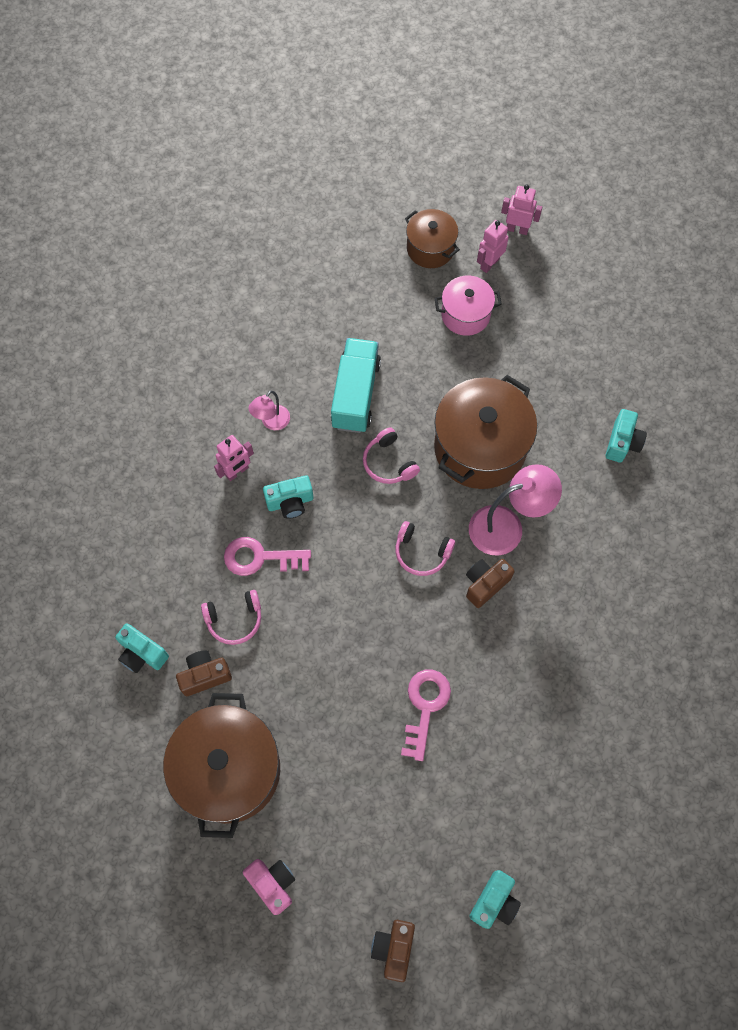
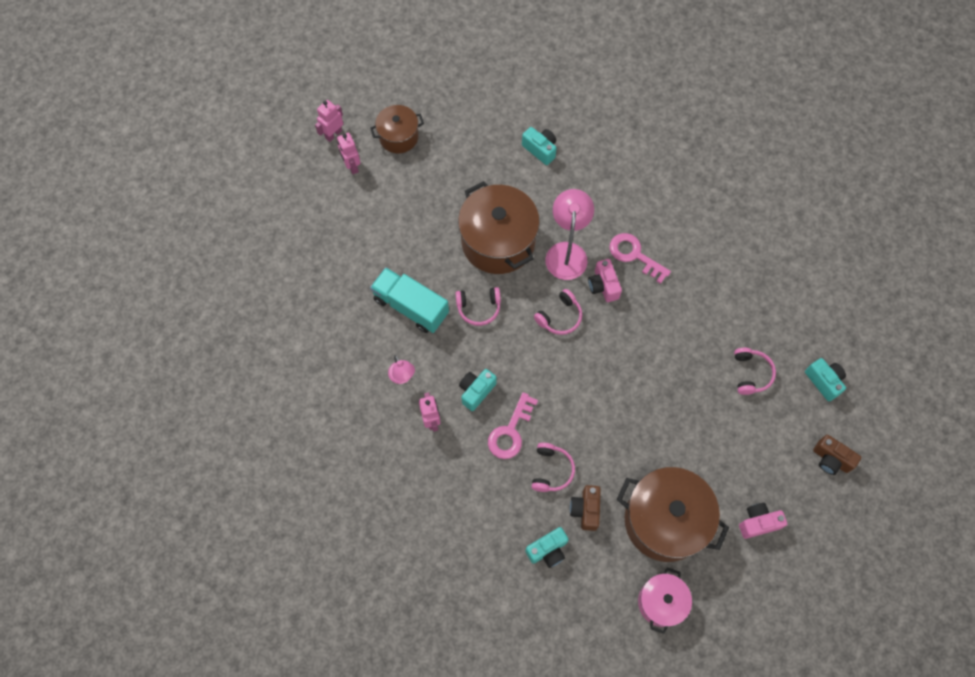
camera: 65 degrees left, 0 degrees up
(290, 502) = (476, 391): turquoise camera -> turquoise camera turned 150 degrees counterclockwise
(425, 707) = (674, 366): pink key -> pink key (634, 255)
(430, 249) = (315, 200): brown pot -> brown pot (398, 137)
(459, 804) = (751, 373): none -> pink headphones
(465, 315) = (385, 202): pink pot -> pink pot (661, 602)
(485, 584) = (603, 286): brown camera -> pink camera

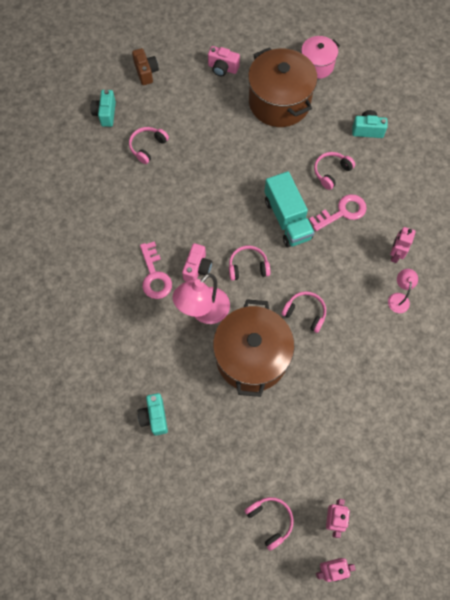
camera: 145 degrees left, 0 degrees up
(398, 137) = (270, 520): brown pot -> pink headphones
(411, 307) = (358, 349): turquoise truck -> turquoise truck (287, 219)
(476, 391) = (348, 253): turquoise camera -> none
(585, 510) = (325, 137): brown camera -> none

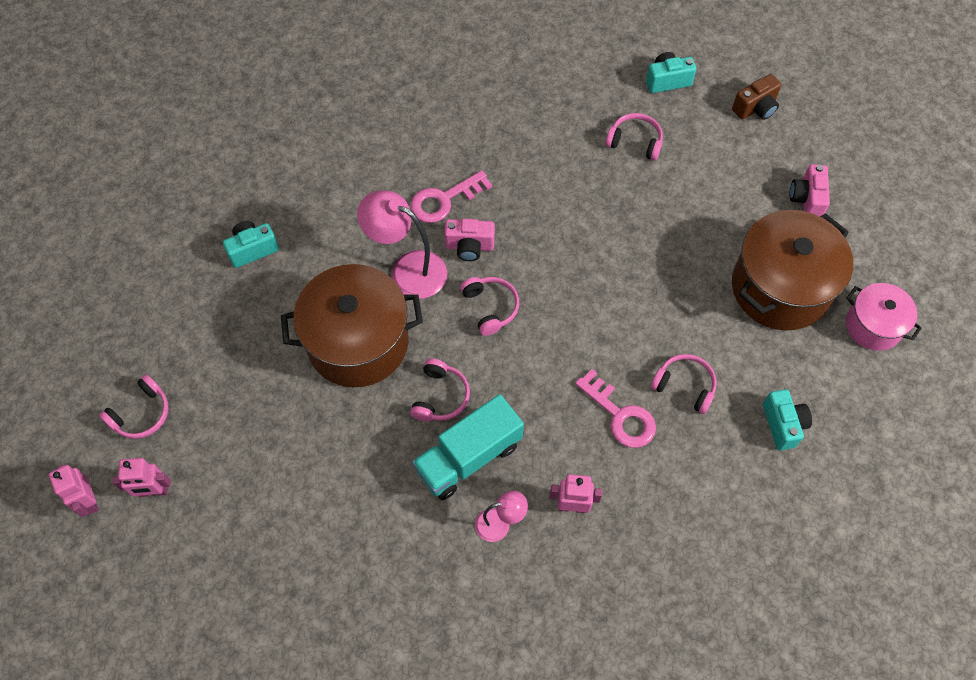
camera: 75 degrees right, 5 degrees down
(287, 219) = (583, 342): turquoise truck -> turquoise truck (468, 457)

